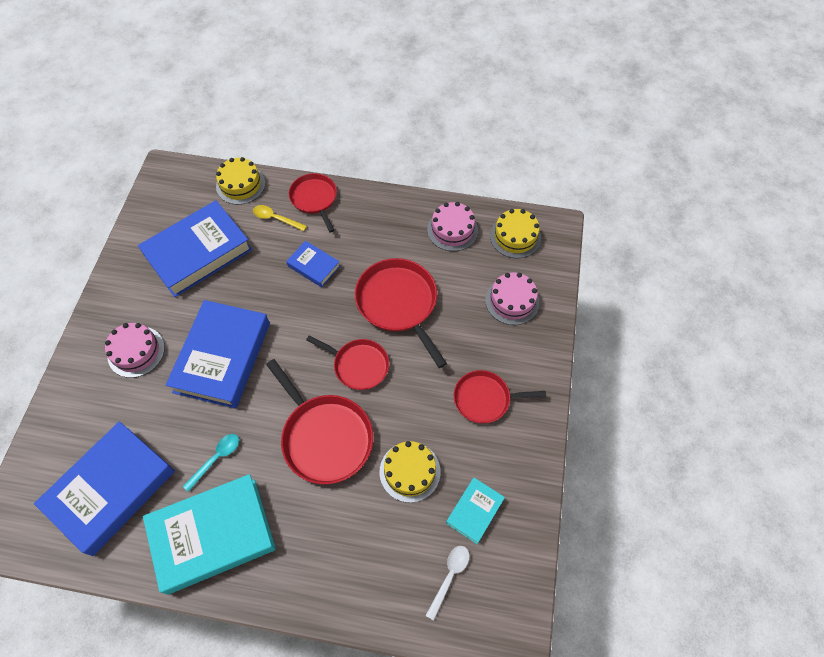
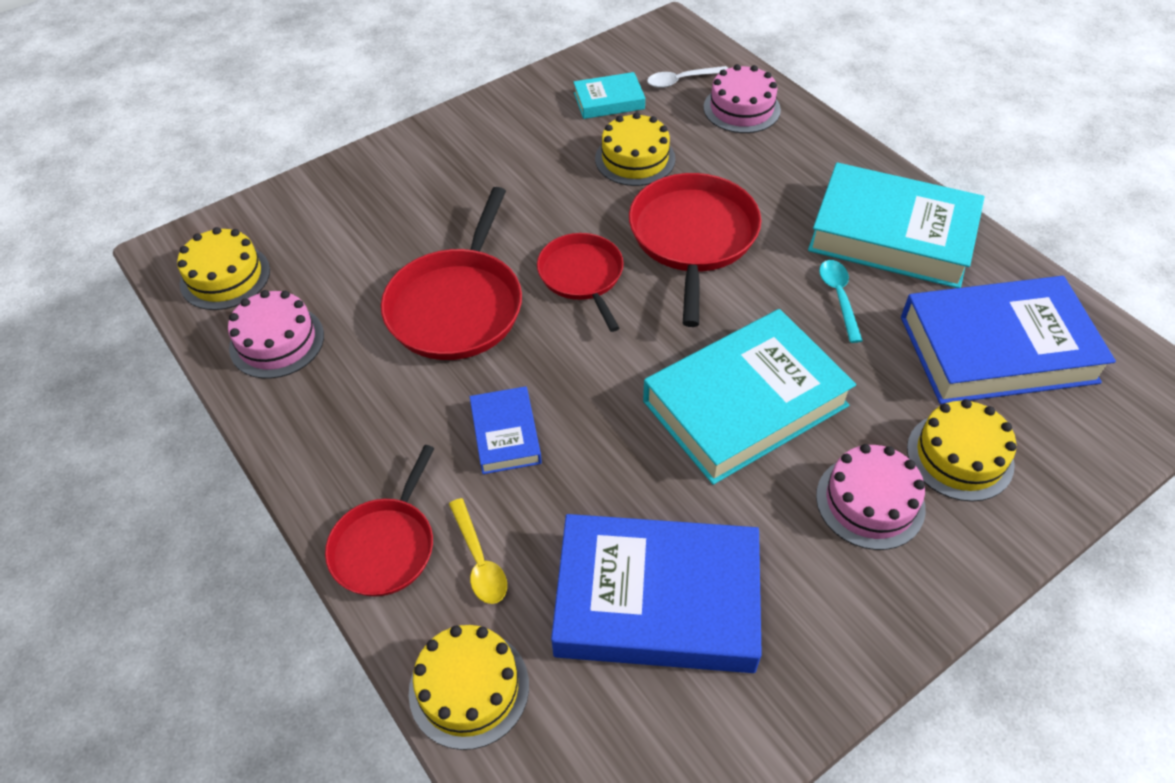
camera: 135 degrees left, 10 degrees down
(105, 405) = (960, 456): none -> yellow cake
(216, 458) = (839, 297): turquoise spoon -> turquoise spoon turned 90 degrees clockwise
(222, 357) = (745, 403): blue book -> turquoise book
(485, 399) = (490, 162): red pan -> none
(512, 301) = (336, 218): pink cake -> pink cake (741, 108)

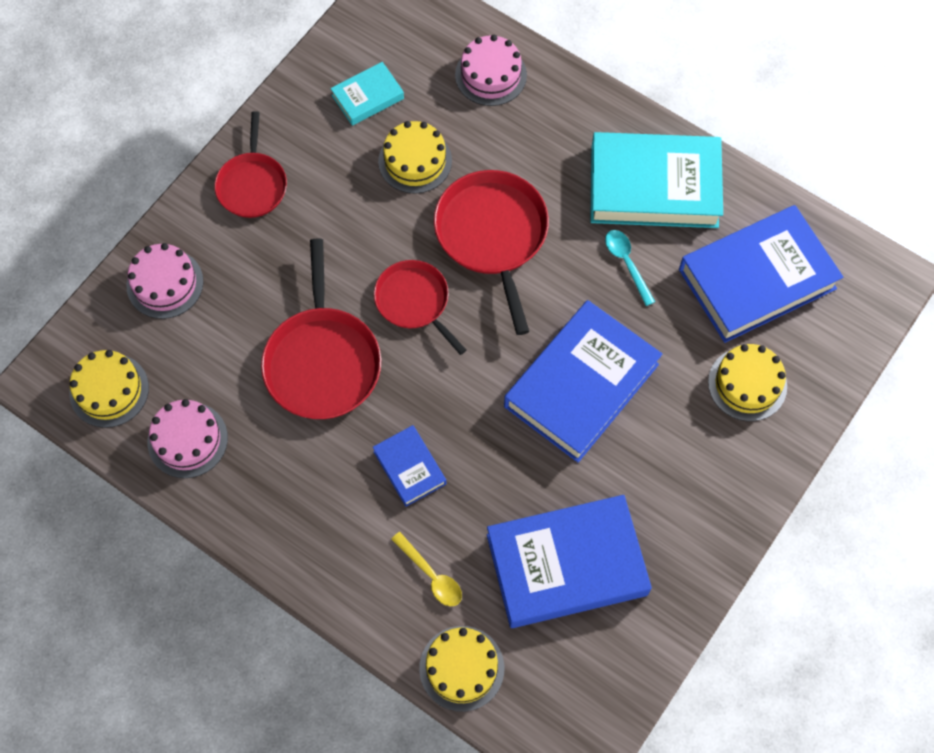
camera: 20 degrees left, 15 degrees up
(385, 546) = (358, 586): red pan -> red pan (252, 185)
(681, 81) = (426, 54): white spoon -> none
(745, 403) = (581, 385): turquoise book -> blue book
(870, 502) = (692, 441): pink cake -> pink cake (165, 283)

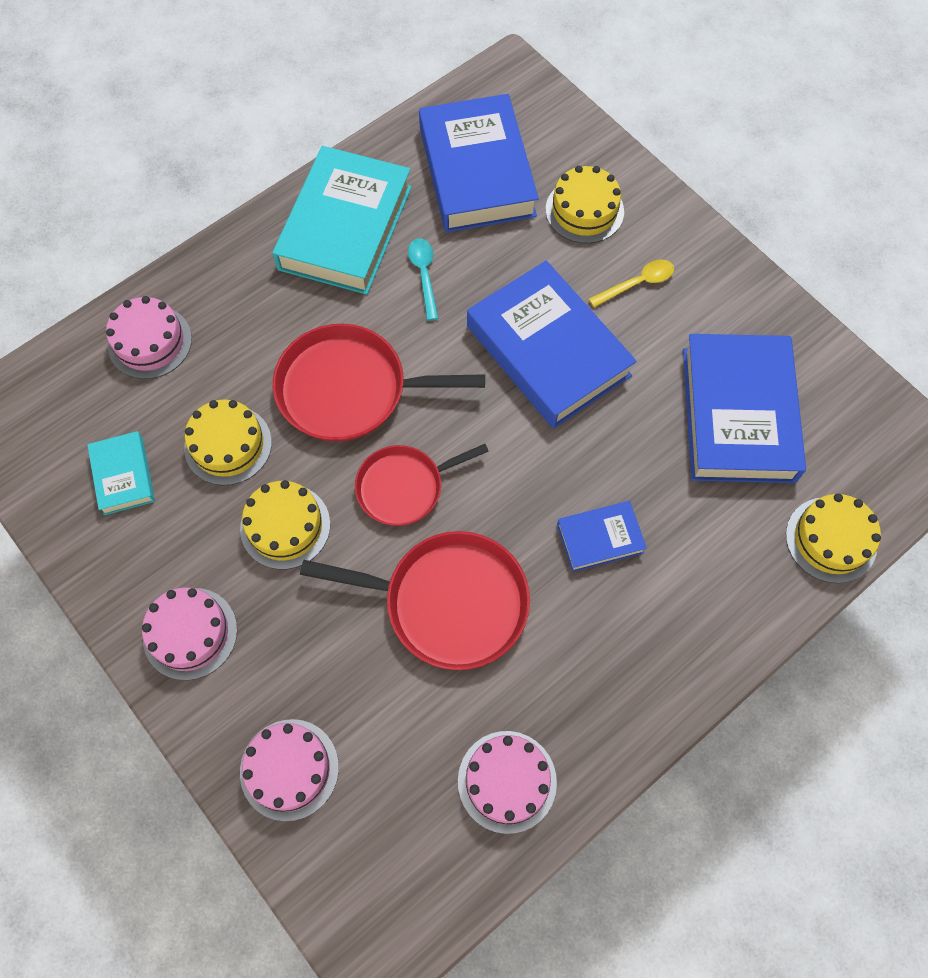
camera: 75 degrees left, 0 degrees up
(109, 390) = (415, 870): yellow cake -> yellow cake (285, 526)
(252, 185) = (190, 633): red pan -> pink cake
(431, 575) = (726, 545): yellow spoon -> yellow spoon (637, 283)
(626, 263) = (424, 275): turquoise spoon -> turquoise spoon turned 90 degrees clockwise

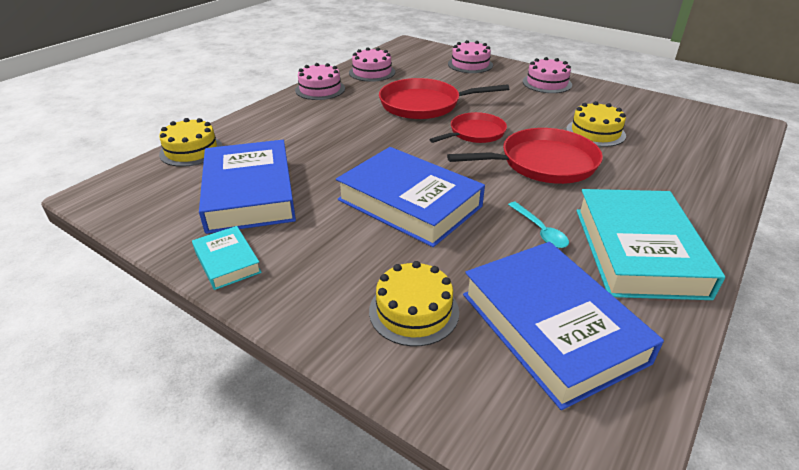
camera: 165 degrees right, 30 degrees down
(123, 475) = (640, 115): turquoise book -> turquoise book (227, 262)
(150, 342) = (701, 163): pink cake -> pink cake (320, 89)
(285, 526) = (532, 113): yellow cake -> none
(600, 538) = (344, 132): blue book -> none
(637, 283) = (343, 258): yellow spoon -> none

